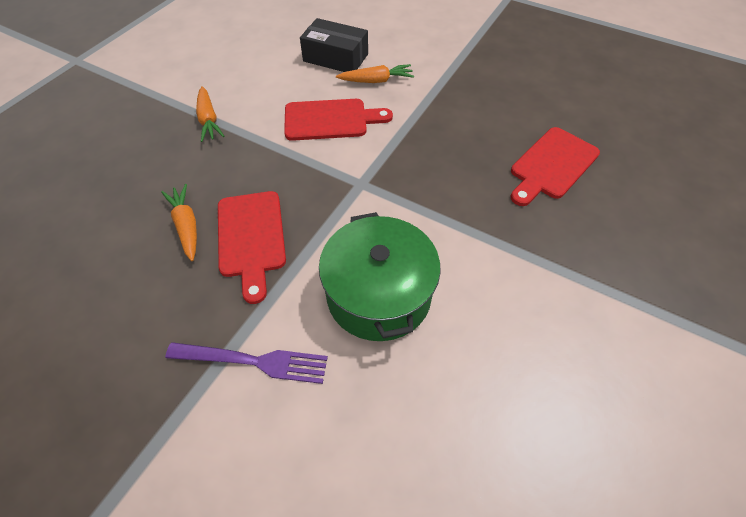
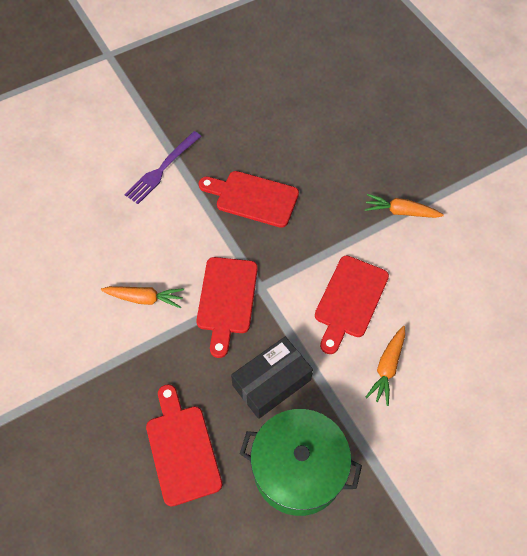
camera: 120 degrees right, 5 degrees up
(186, 226) = (288, 166): orange carrot -> orange carrot (144, 298)
(335, 57) = (447, 349): black box -> black box (271, 382)
(378, 294) = (157, 249): green pot -> green pot (298, 469)
(394, 201) = (226, 299): none -> red cutting board

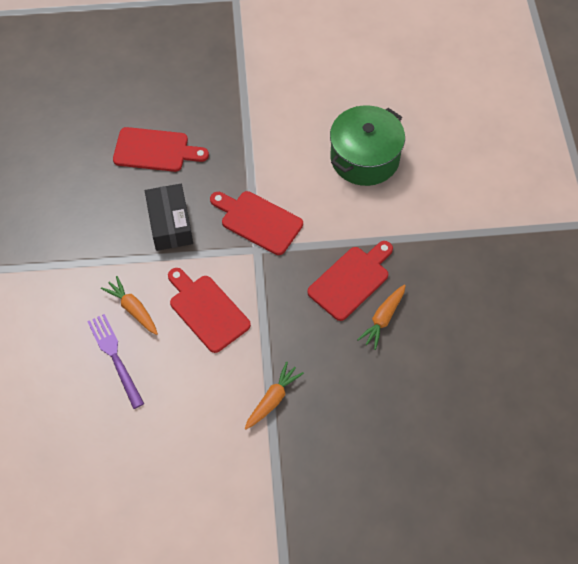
camera: 115 degrees right, 0 degrees up
(144, 298) = (290, 166): orange carrot -> orange carrot (383, 319)
(161, 170) = (418, 220): purple fork -> purple fork (114, 356)
(298, 469) = (96, 214): green pot -> green pot (364, 158)

